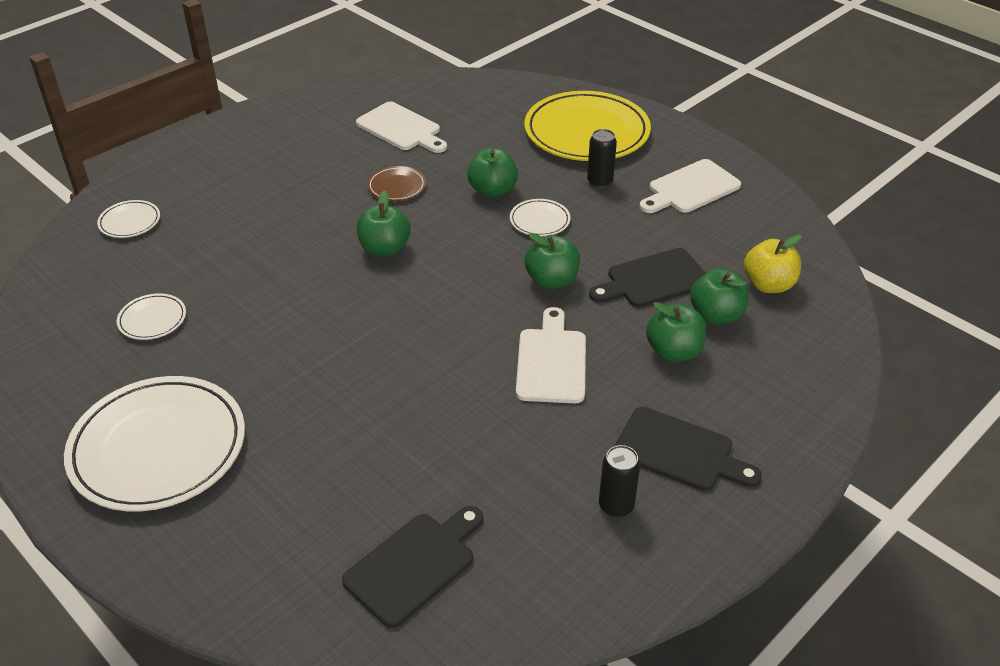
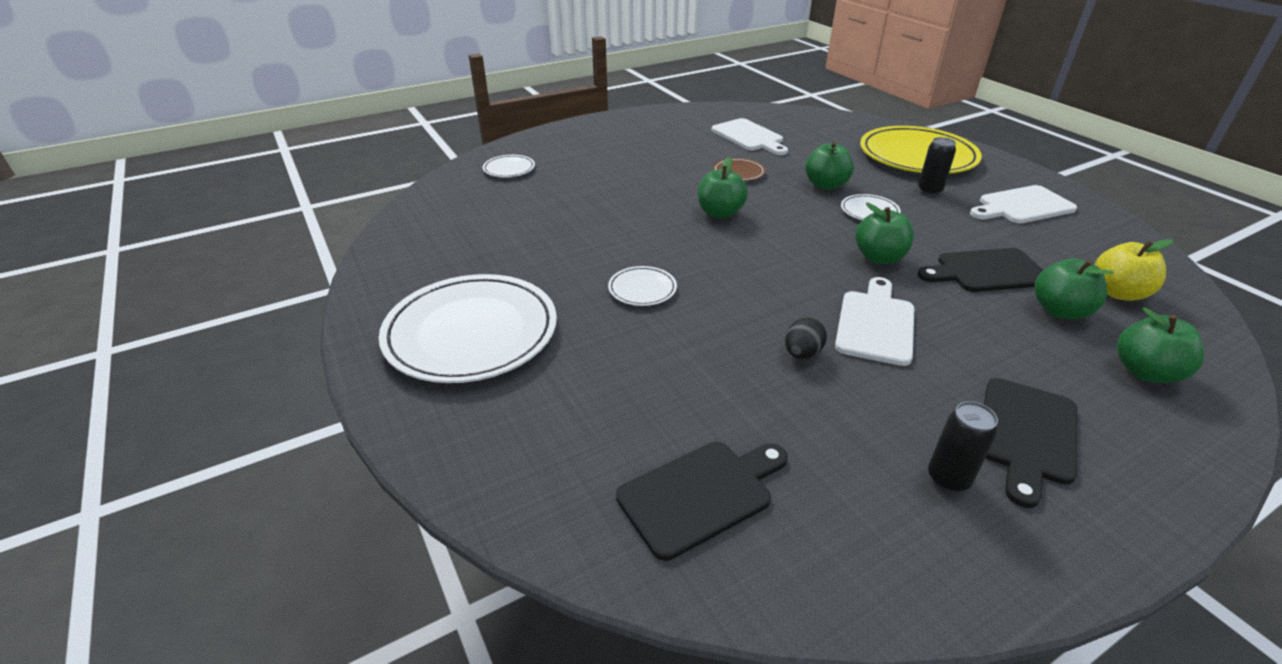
camera: 15 degrees right, 5 degrees down
(152, 319) = (502, 235): white plate -> white plate (642, 289)
(486, 408) = (802, 353): none -> black egg
(673, 352) = (1013, 336): green apple -> green apple (1145, 372)
(679, 452) = (1026, 435): black cutting board -> black cutting board turned 75 degrees clockwise

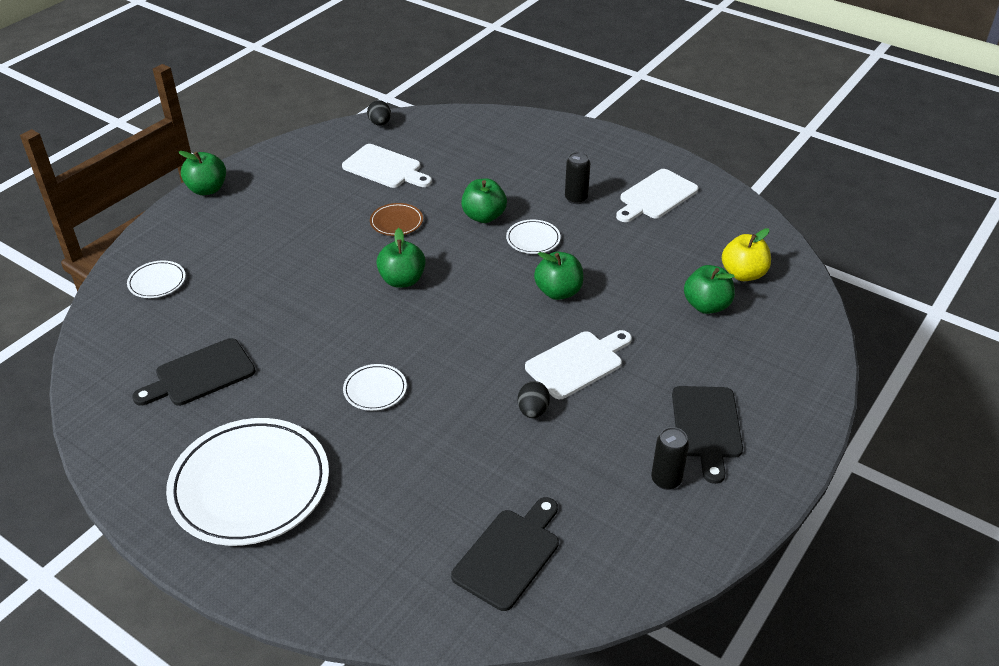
camera: 25 degrees left, 5 degrees up
(761, 110) = (380, 123): none -> black egg
(875, 324) = (578, 363): white cutting board -> white cutting board turned 60 degrees clockwise
(917, 156) = (552, 155): yellow plate -> none
(986, 271) = (645, 281): black cutting board -> black cutting board (200, 374)
(1145, 372) = (772, 345): green apple -> green apple (207, 189)

